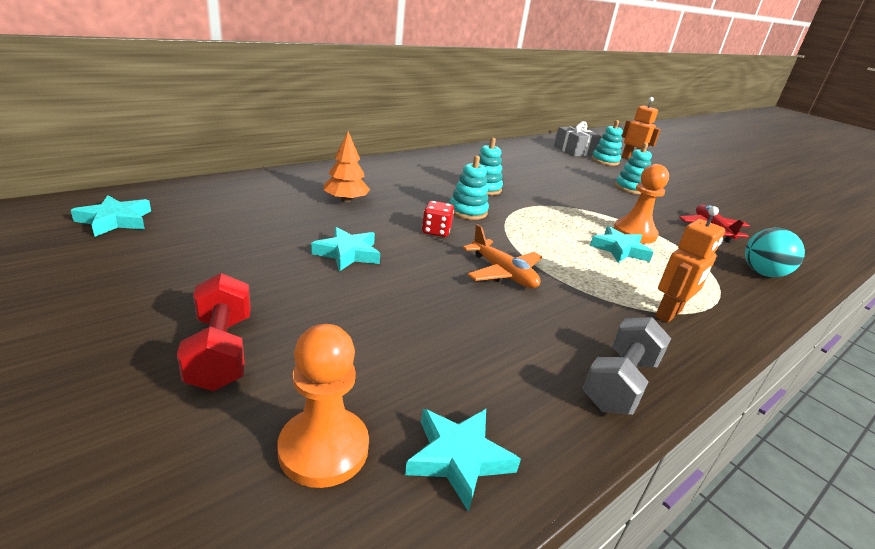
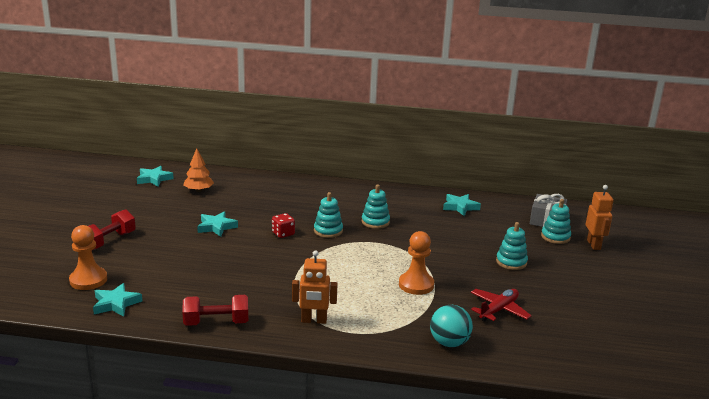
camera: 50 degrees right, 5 degrees down
(346, 200) = (270, 201): orange tree -> orange tree (199, 190)
(503, 273) = (270, 265): orange plane -> none
(619, 249) = (375, 287): turquoise star -> turquoise star (460, 207)
(619, 383) = (216, 322): grey dumbbell -> red dumbbell

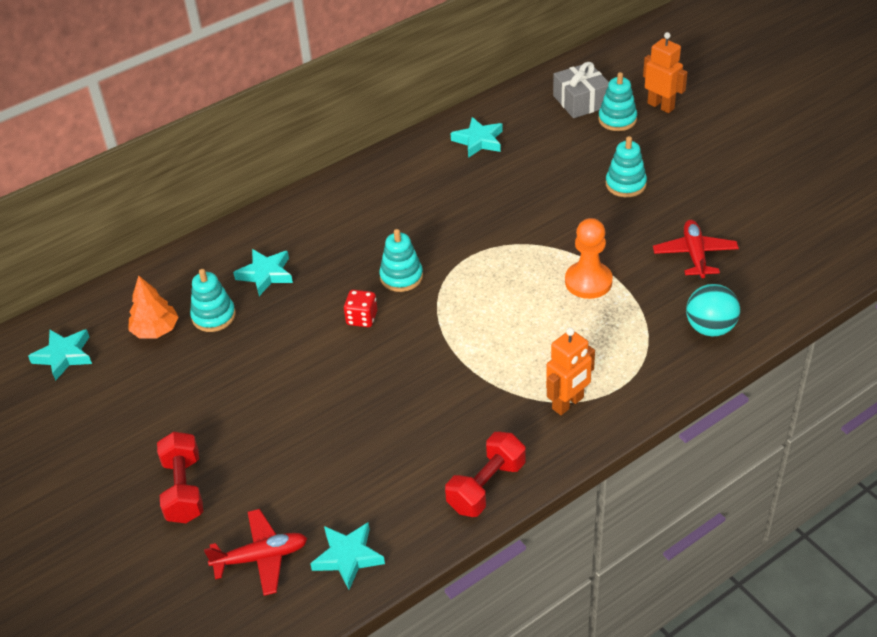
camera: 40 degrees left, 20 degrees up
(88, 280) = (261, 557): orange pawn -> red plane
(216, 227) = (273, 367): turquoise star -> turquoise star (266, 274)
(375, 222) = (429, 227): turquoise stacking toy -> turquoise stacking toy (214, 316)

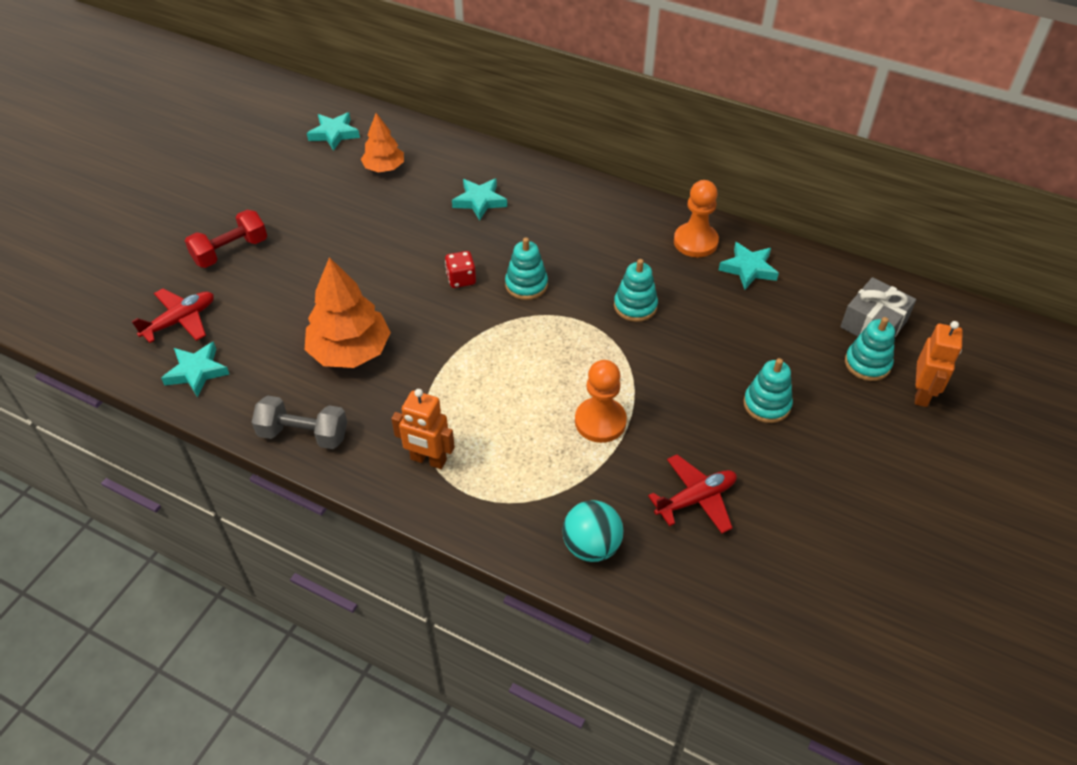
camera: 60 degrees right, 5 degrees up
(214, 316) = (416, 192): turquoise stacking toy -> turquoise stacking toy (635, 306)
(261, 557) = (180, 321): red plane -> red plane turned 90 degrees counterclockwise
(401, 424) = (350, 351): none -> orange tree
(426, 158) = (695, 242): none -> orange pawn
(486, 486) = (303, 434): red dumbbell -> grey dumbbell

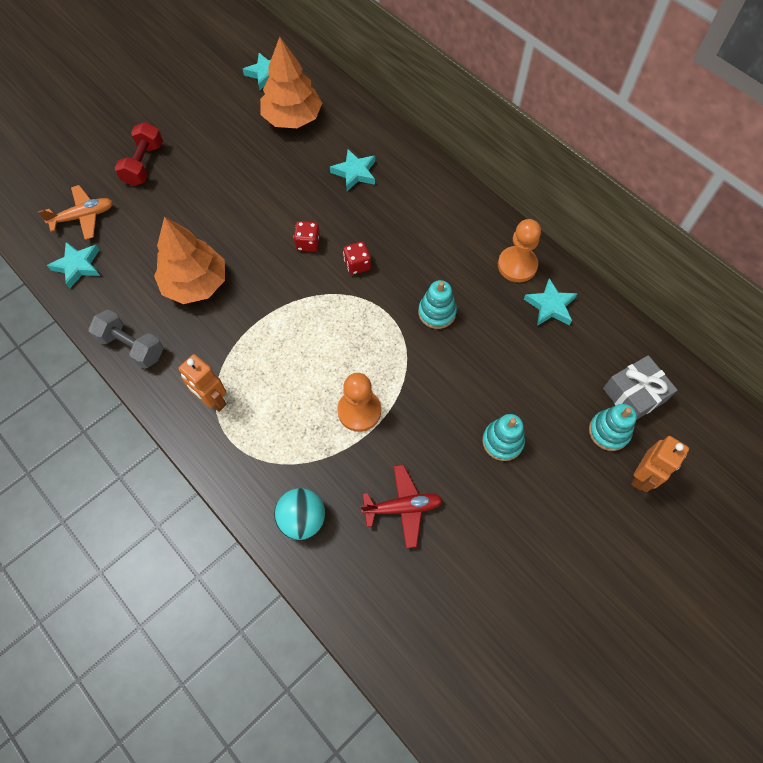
camera: 20 degrees right, 15 degrees up
(180, 321) = (83, 217): red plane -> orange plane
(230, 251) = (144, 164): red dumbbell -> red dumbbell turned 60 degrees counterclockwise
(384, 168) = (292, 118): orange tree -> orange tree, size x1.65
(526, 285) = (357, 264): turquoise stacking toy -> red dice

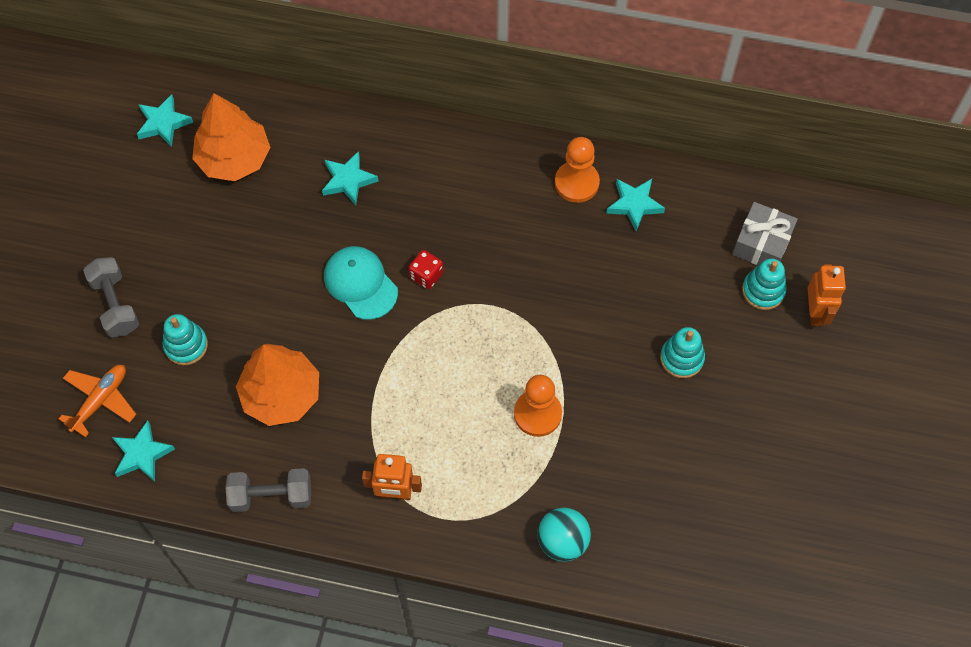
camera: 35 degrees left, 0 degrees up
(144, 164) = (115, 304): red dumbbell -> grey dumbbell
(308, 243) = (360, 283): red dice -> turquoise cap
(402, 507) = (640, 472): red plane -> none
(437, 312) = (537, 276): turquoise stacking toy -> turquoise stacking toy (186, 345)

